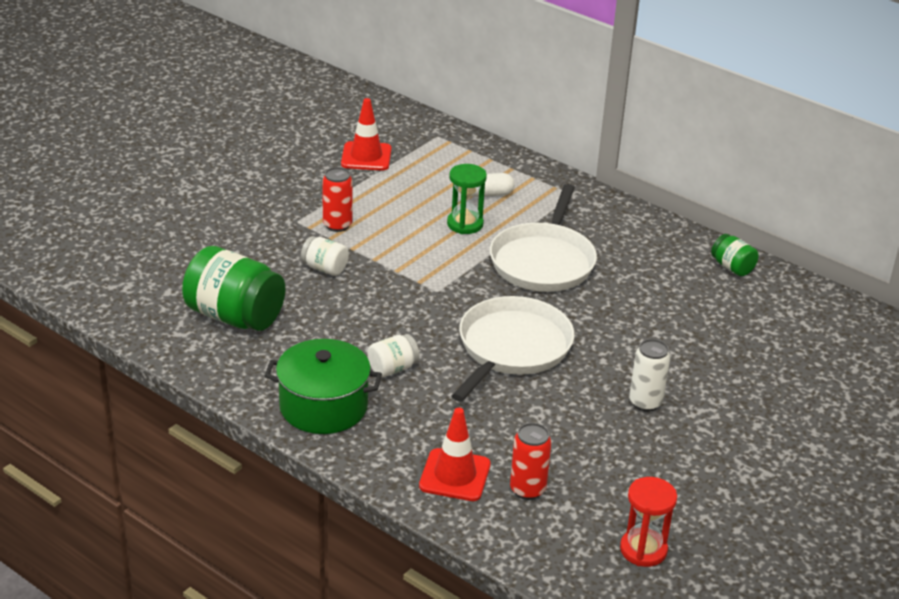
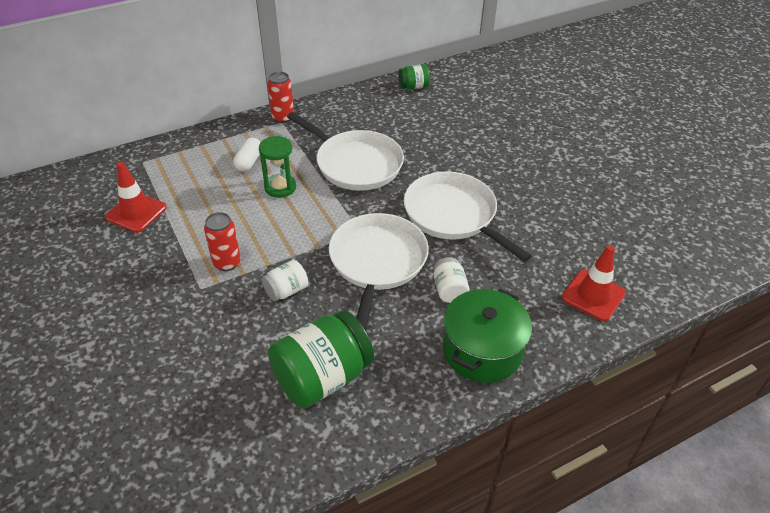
camera: 65 degrees left, 10 degrees up
(400, 313) = (377, 262): none -> white pan
(527, 489) = (618, 261): red can -> red can (283, 117)
(643, 550) = (691, 227): red hourglass -> none
(645, 402) = (541, 173): white can -> none

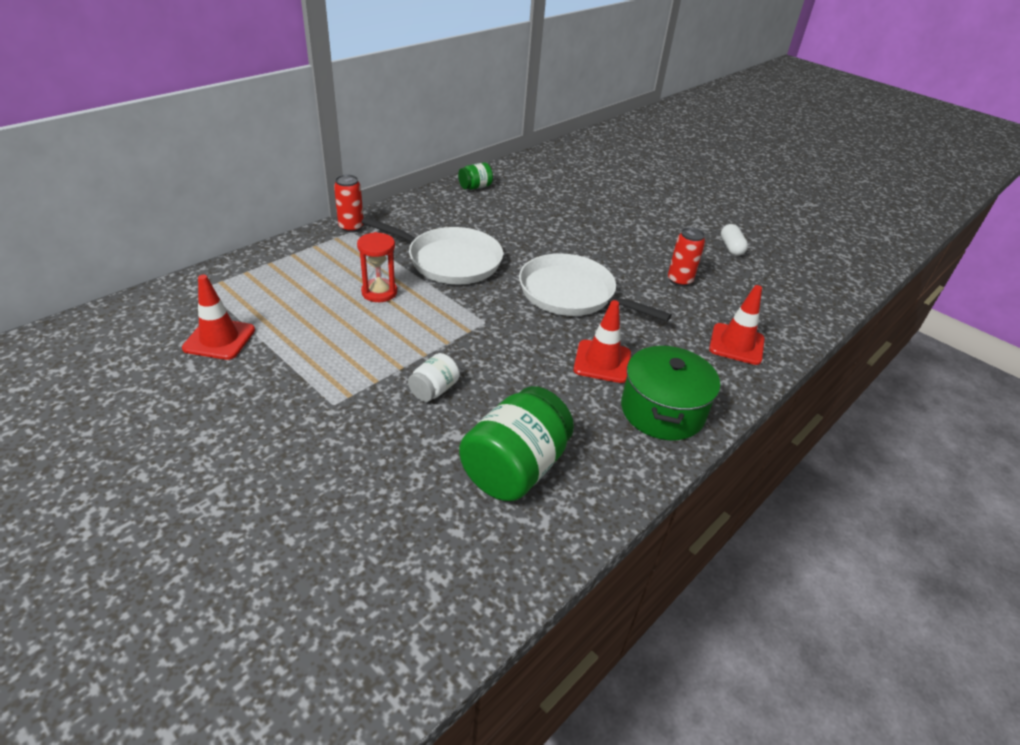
camera: 20 degrees left, 5 degrees down
(227, 263) = (353, 374): red can -> red can (679, 280)
(249, 162) = (332, 272): white capsule -> white capsule (731, 248)
(280, 187) = (379, 292): green hourglass -> red hourglass
(377, 262) = (517, 348): white pan -> none
(449, 290) = (602, 361): white jar -> red traffic cone

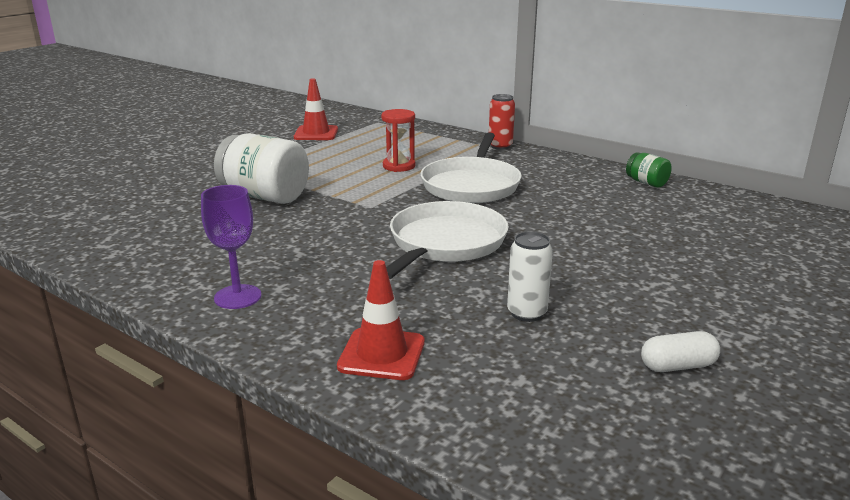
camera: 85 degrees right, 15 degrees down
(434, 390) = (265, 196): white jar -> white jar, size x2.02
(514, 468) = (165, 231): green jar -> none
(602, 361) = (320, 263): red traffic cone -> none
(662, 411) = (237, 297): green pot -> purple goblet
(679, 280) = (526, 313): red can -> white can

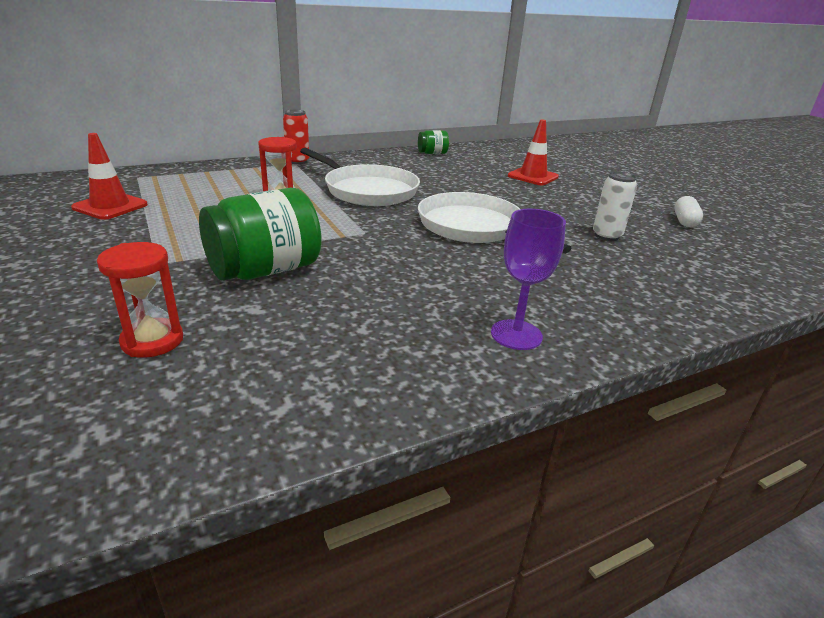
camera: 65 degrees left, 5 degrees up
(152, 198) = (152, 341): none -> red hourglass
(265, 196) = (265, 270): white jar -> green jar
(382, 354) = (651, 295): red traffic cone -> red traffic cone (533, 176)

